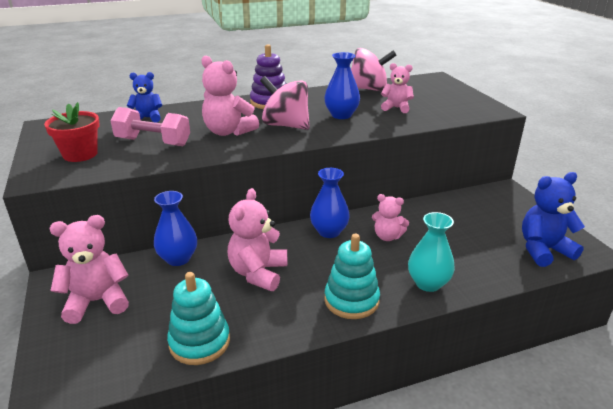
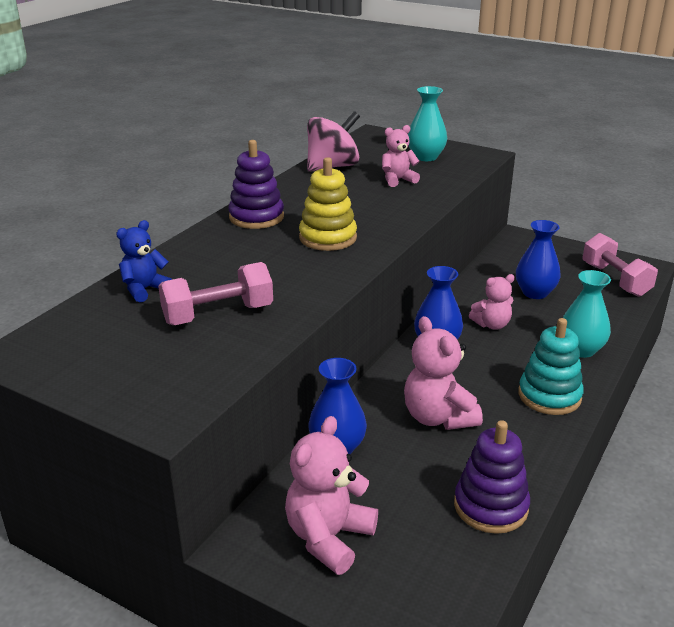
camera: 40 degrees left, 0 degrees up
(80, 154) = (156, 367): red flower pot -> none
(199, 342) = (490, 506): turquoise stacking toy -> purple stacking toy
(228, 132) = (280, 268): pink teddy bear -> none
(286, 125) = (328, 238): pink spinning top -> yellow stacking toy
(341, 115) = (361, 206): blue vase -> blue vase (535, 293)
(445, 100) = (425, 157): none -> turquoise vase
(543, 250) = (615, 280): blue teddy bear -> pink dumbbell

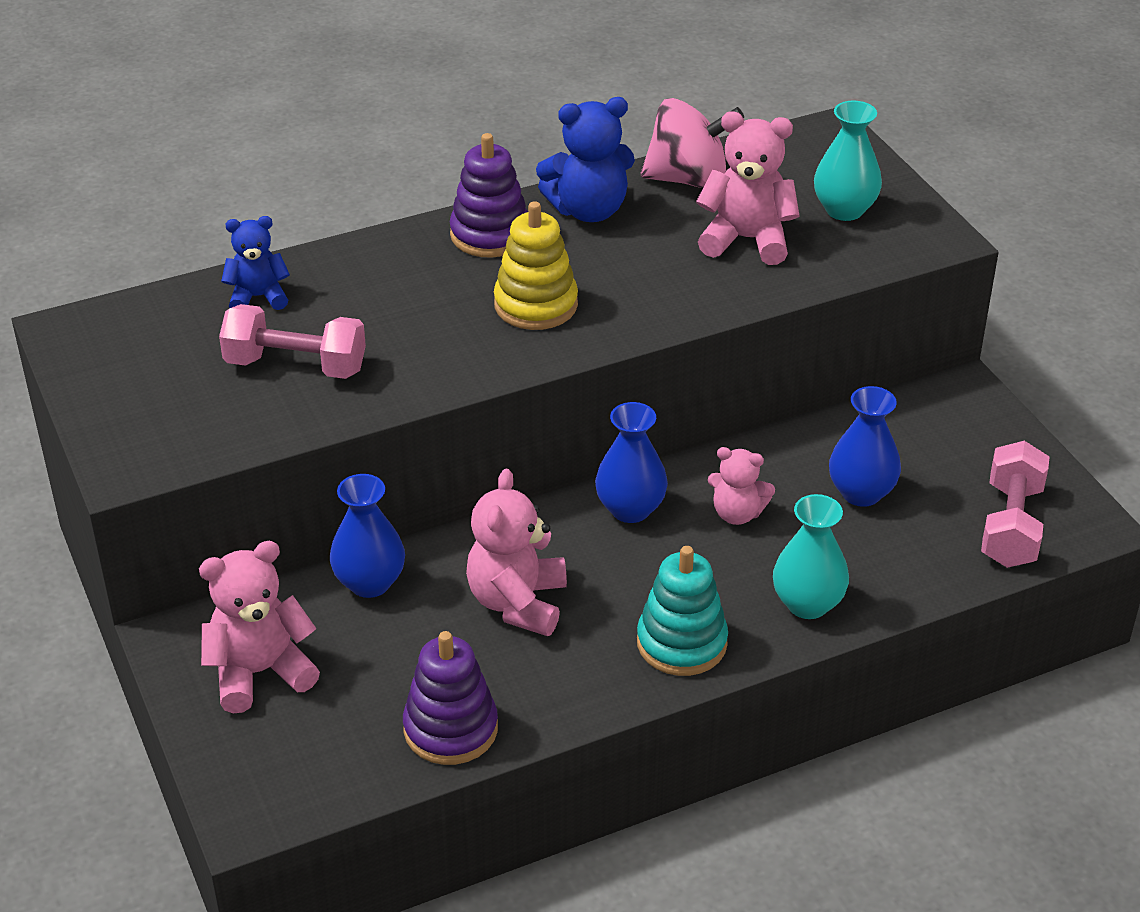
camera: 35 degrees right, 10 degrees up
(298, 192) = (588, 210): none -> blue teddy bear
(397, 180) = (747, 240): pink teddy bear -> pink teddy bear, size x1.58

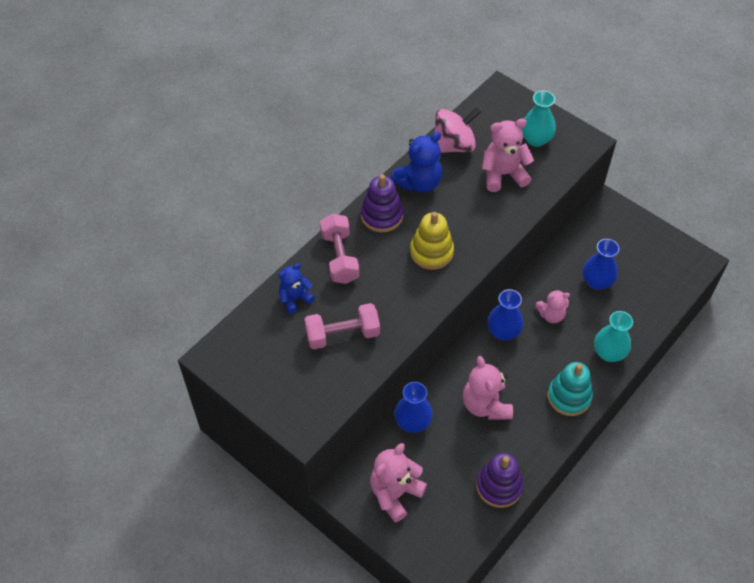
camera: 25 degrees left, 15 degrees up
(1011, 525) = (668, 275): pink dumbbell -> pink dumbbell (340, 257)

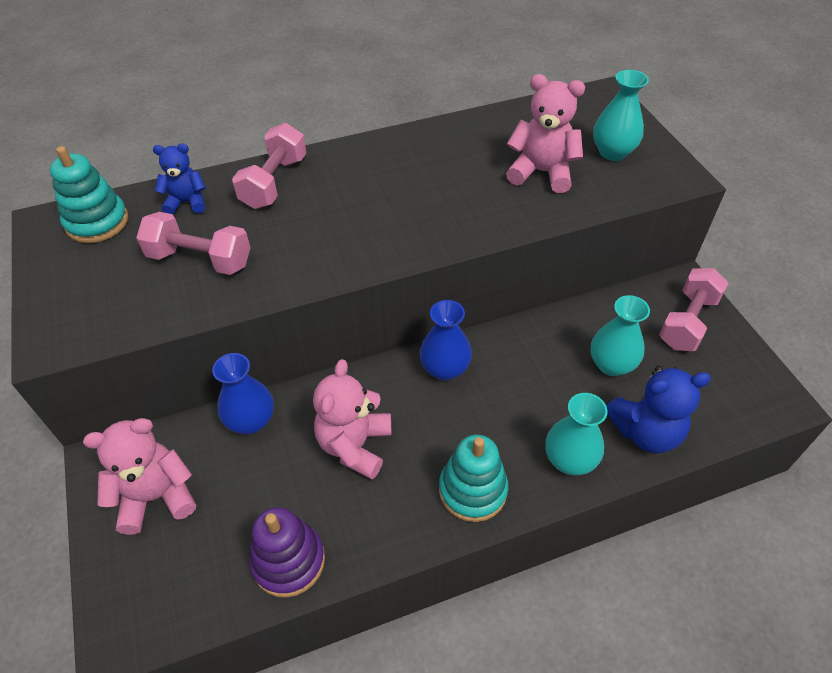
camera: 30 degrees right, 5 degrees down
(248, 340) = (97, 222): none -> turquoise stacking toy
(382, 215) = (359, 161): purple stacking toy -> none
(419, 182) = (431, 145): blue teddy bear -> blue teddy bear (645, 432)
(431, 252) = (384, 217): yellow stacking toy -> none
(453, 145) = (503, 125): pink spinning top -> none
(551, 315) = (521, 377): pink teddy bear -> none
(597, 282) = (611, 364): blue vase -> turquoise vase
(623, 232) = (687, 322): none -> pink dumbbell

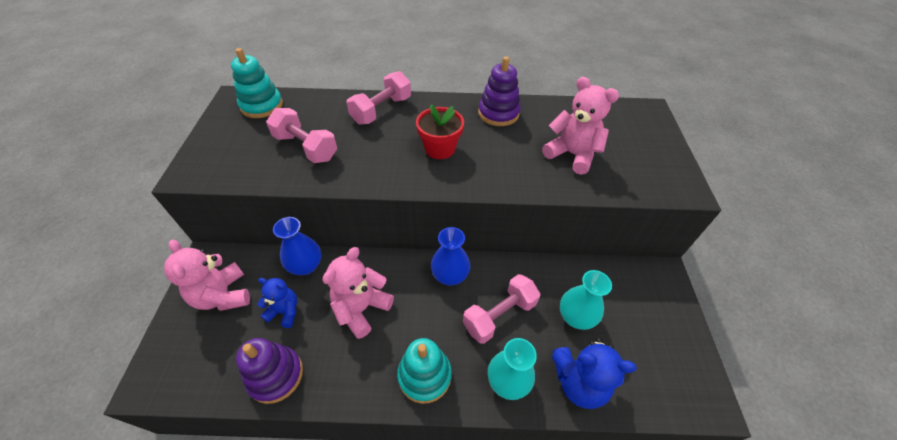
camera: 20 degrees right, 0 degrees up
(156, 496) = (223, 295): pink teddy bear -> pink teddy bear turned 120 degrees counterclockwise
(187, 202) = (321, 108): blue teddy bear -> blue teddy bear (285, 311)
(380, 210) = (440, 149): none -> red flower pot
(429, 146) = (498, 113): none -> purple stacking toy
(612, 152) = (636, 155): turquoise vase -> none
(687, 322) = (653, 304): pink dumbbell -> pink dumbbell (499, 315)

